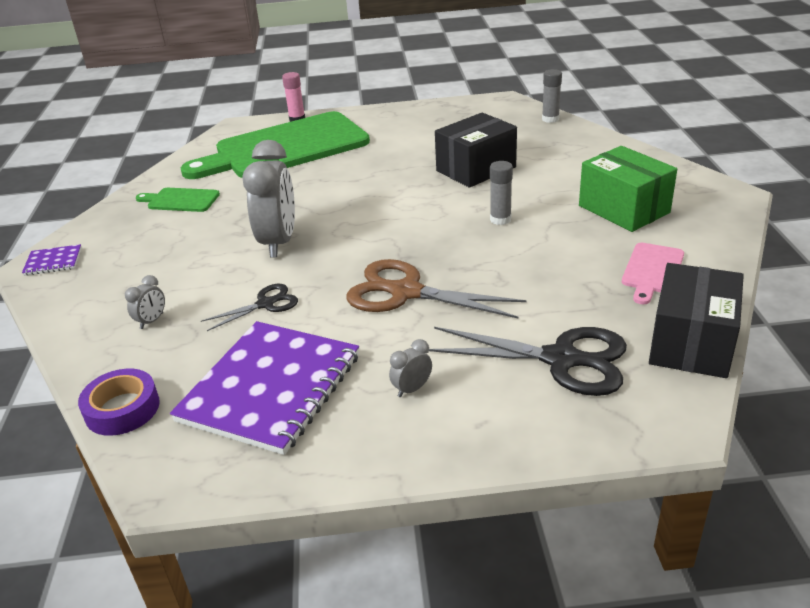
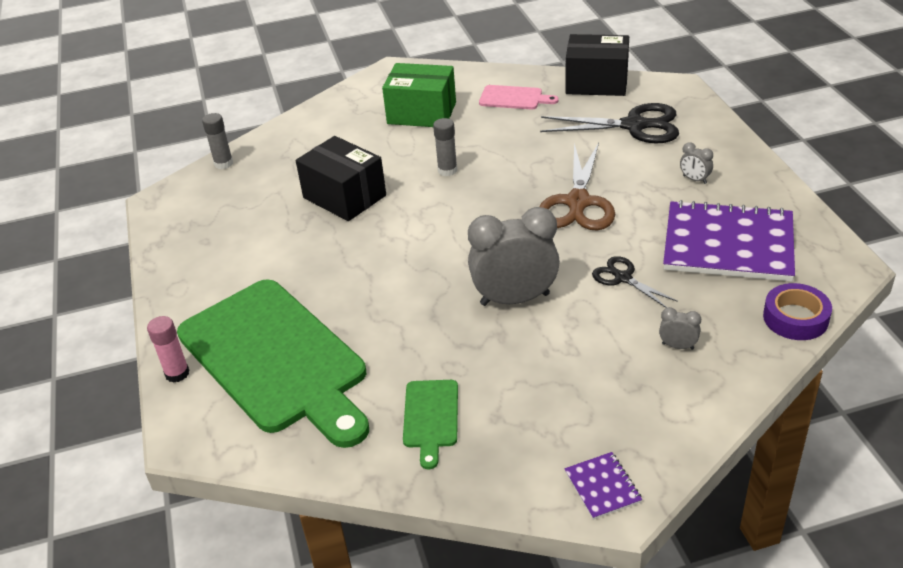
camera: 100 degrees left, 5 degrees up
(561, 359) = (634, 126): black scissors -> black scissors turned 90 degrees clockwise
(623, 209) = (421, 113): green box -> green box turned 60 degrees clockwise

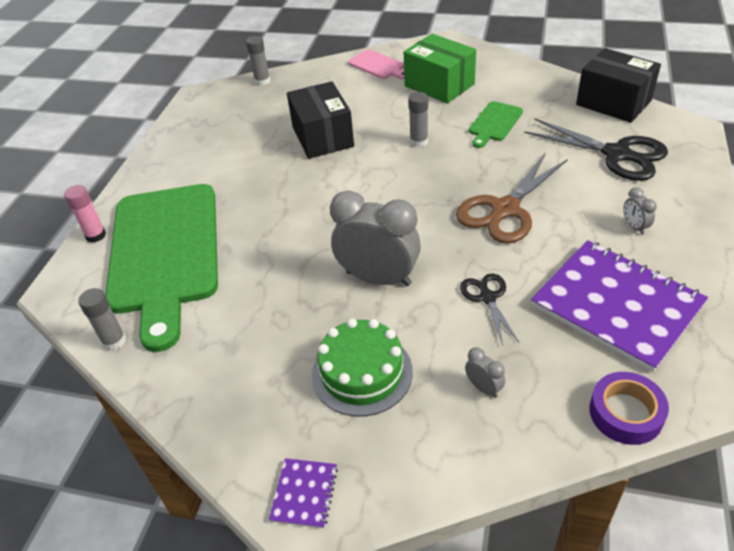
camera: 30 degrees right, 5 degrees up
(301, 455) = (114, 341): none -> grey glue stick
(431, 417) = (227, 355): green cutting board -> green cutting board (494, 123)
(514, 98) = (526, 95): pink cutting board -> pink cutting board (378, 65)
(568, 378) = (362, 373): none -> green cake

